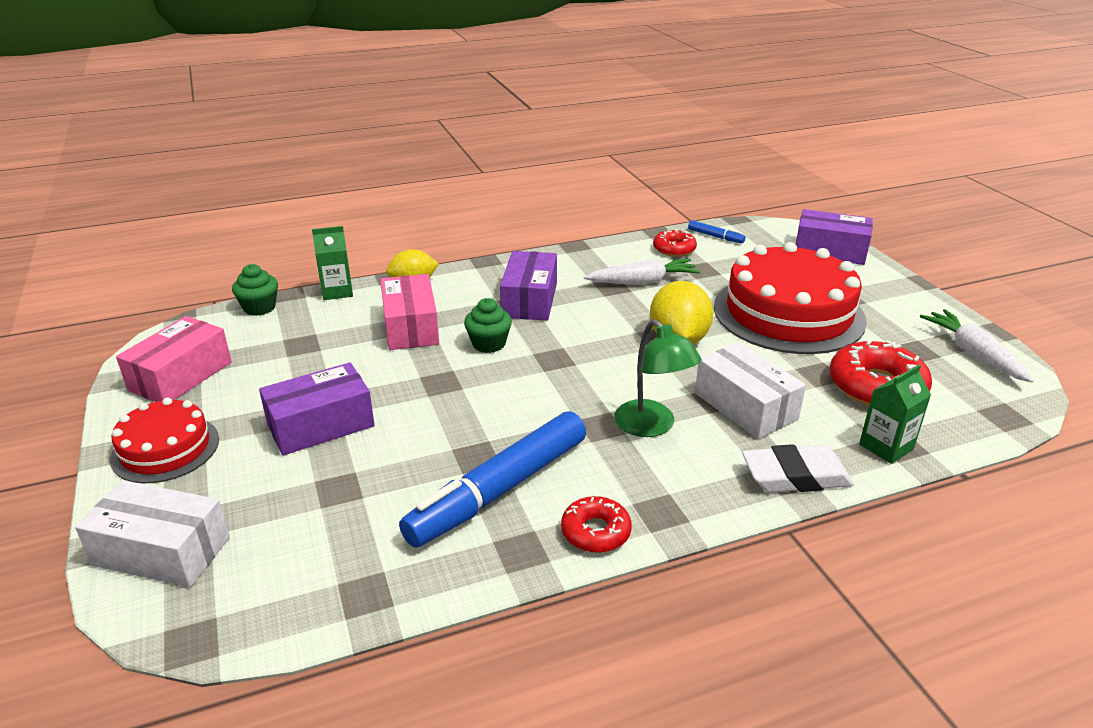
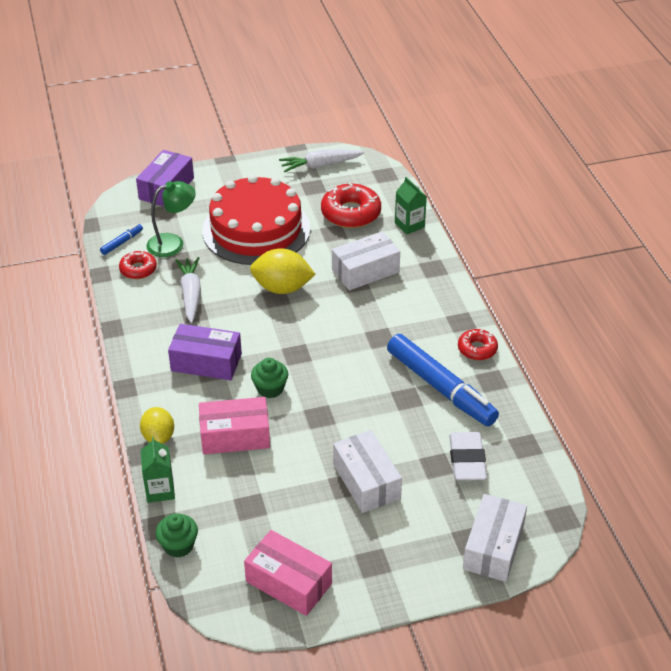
camera: 85 degrees left, 10 degrees up
(165, 449) = (387, 570): red cake -> none
(321, 425) = (366, 481): purple box -> white box
(652, 426) = (382, 314): green lamp -> green lamp (173, 243)
(795, 476) = (433, 264): white eraser -> white eraser (467, 460)

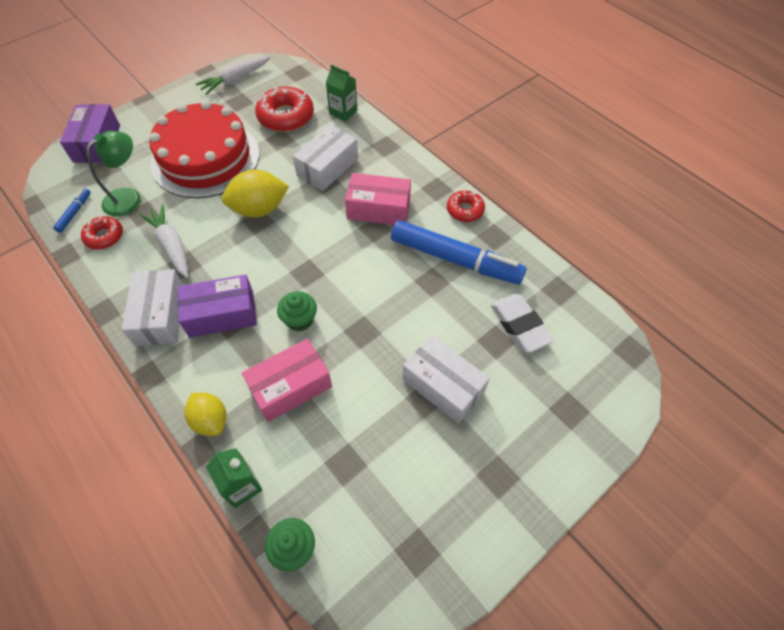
camera: 25 degrees left, 15 degrees up
(289, 582) = (430, 540): pink box -> pink box (378, 209)
(493, 547) = (594, 409): white box -> white box (160, 315)

